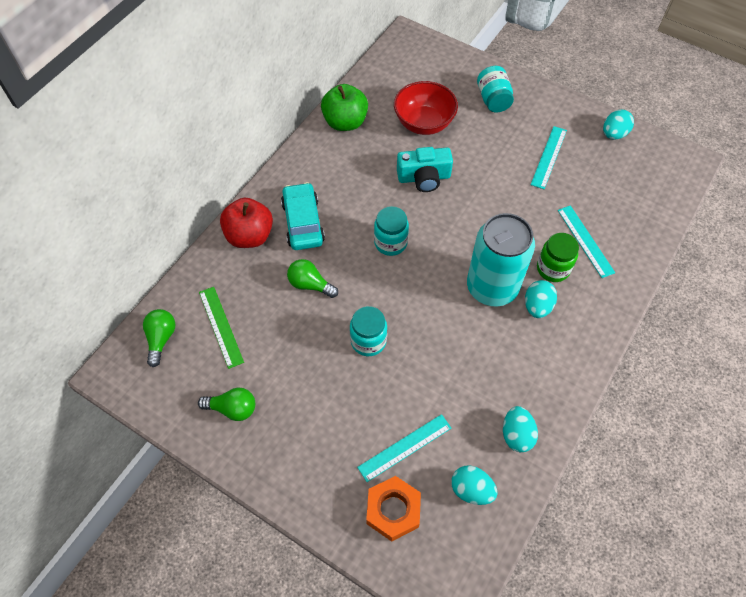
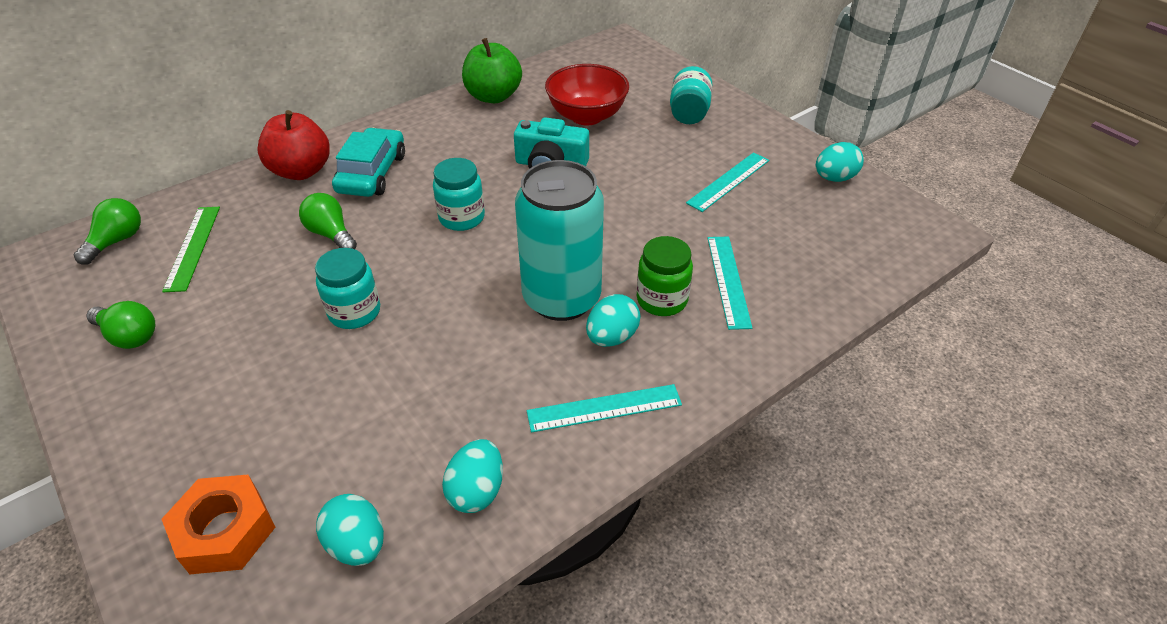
camera: 20 degrees right, 15 degrees down
(405, 447) = (305, 453): turquoise ruler -> turquoise ruler (604, 408)

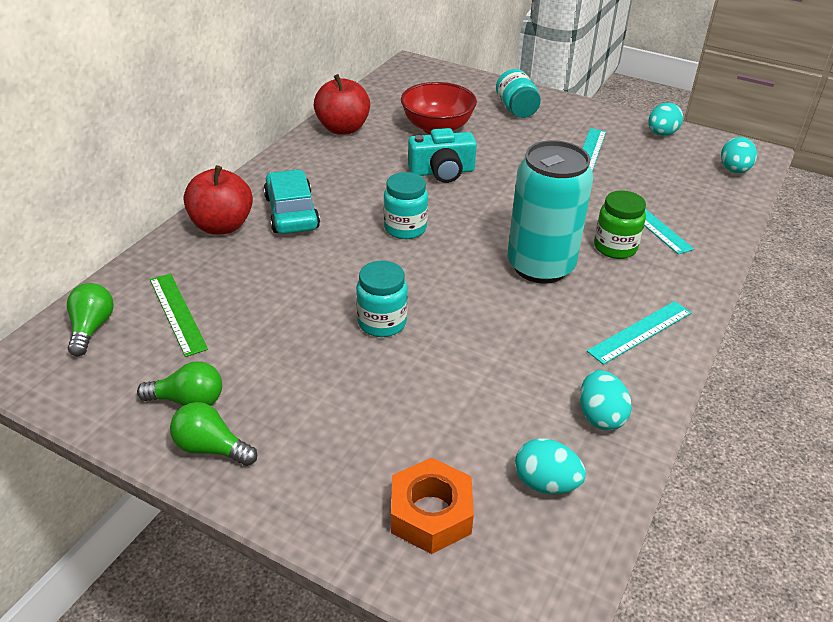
camera: 25 degrees left, 5 degrees down
(331, 234) = (301, 269): green light bulb -> green light bulb (211, 448)
(493, 96) = (343, 128): green apple -> red apple
(612, 337) = (602, 283): turquoise egg -> turquoise egg (734, 170)

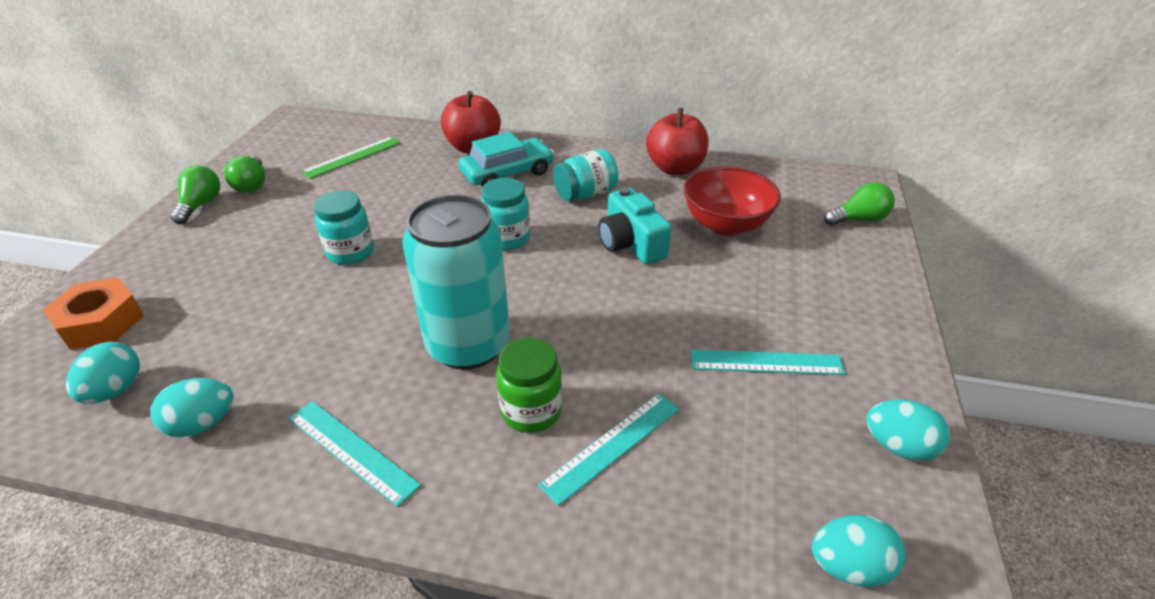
camera: 75 degrees right, 0 degrees up
(92, 328) = (332, 132): green light bulb -> green light bulb (858, 219)
(516, 109) = (830, 278): turquoise jar -> turquoise jar (585, 194)

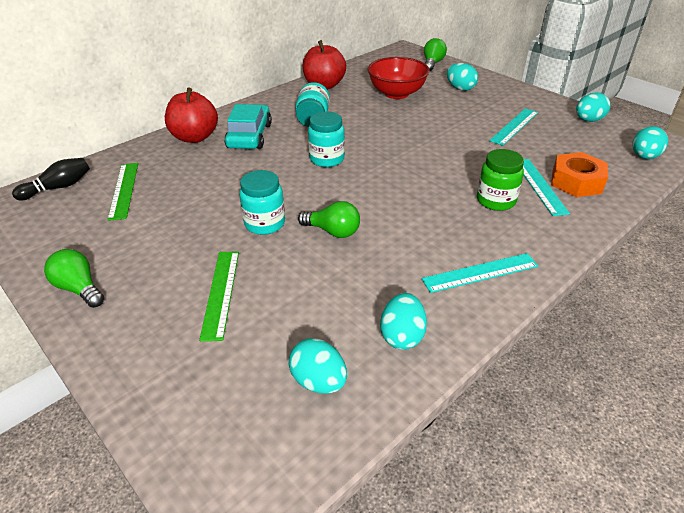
camera: 55 degrees left, 0 degrees up
(101, 322) = (206, 381): orange nut -> orange nut (576, 182)
(225, 276) = (221, 293): none -> green ruler
(252, 185) = (88, 251): green light bulb -> green light bulb (333, 231)
(334, 129) = (58, 187): none -> black bowling pin
(468, 345) = (420, 204): turquoise can -> none
(630, 243) = (381, 124): turquoise camera -> none
(816, 270) = (460, 88): none -> turquoise egg

